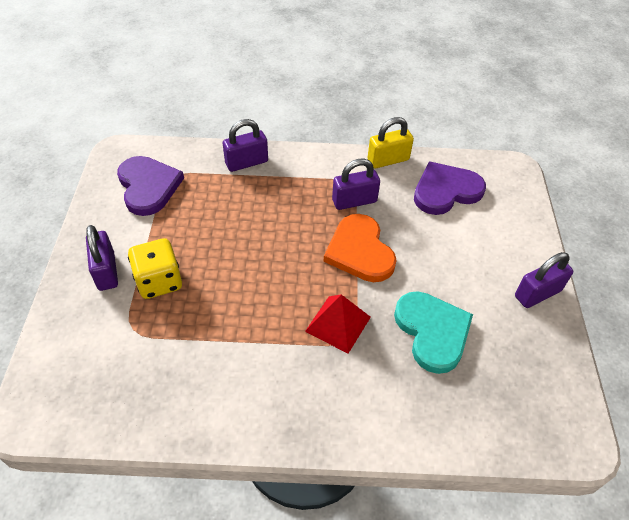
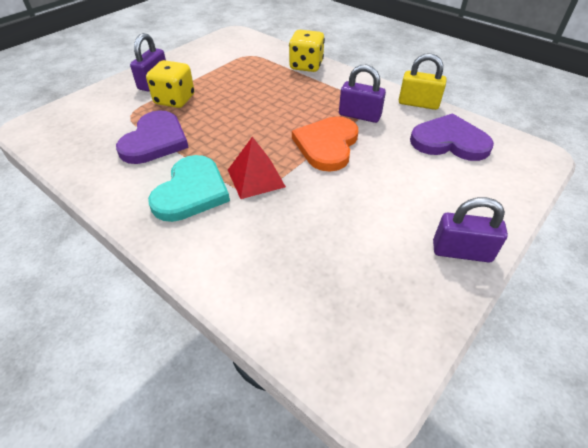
camera: 40 degrees right, 5 degrees down
(148, 186) = (229, 54): purple heart -> purple heart (155, 141)
(246, 162) = (306, 66): purple padlock -> yellow dice
(432, 331) = (324, 223): turquoise heart -> turquoise heart (191, 191)

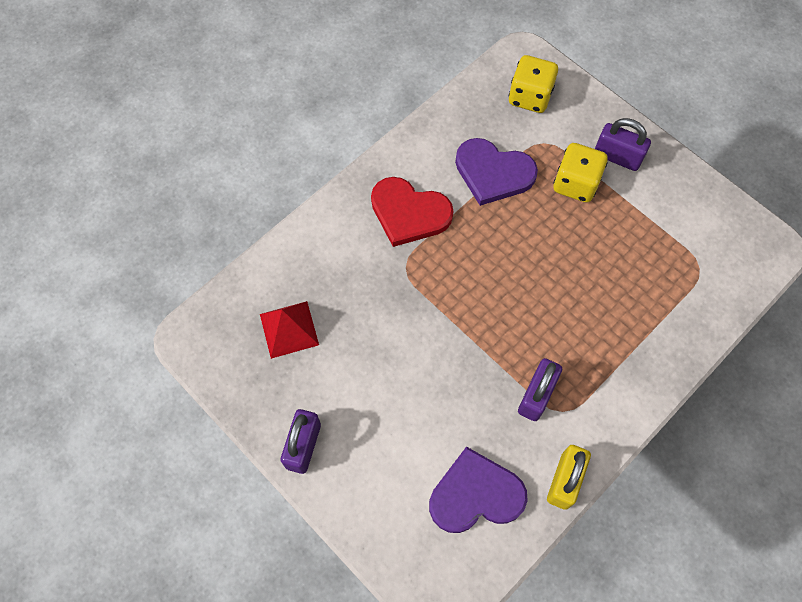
camera: 95 degrees right, 20 degrees up
(191, 191) = (409, 213): turquoise heart -> red heart
(256, 178) = (424, 270): red pyramid -> red pyramid (289, 329)
(306, 66) = (669, 343): yellow dice -> yellow dice (530, 97)
(327, 145) = (476, 347): orange heart -> none
(449, 141) = (475, 494): purple heart -> purple heart turned 120 degrees counterclockwise

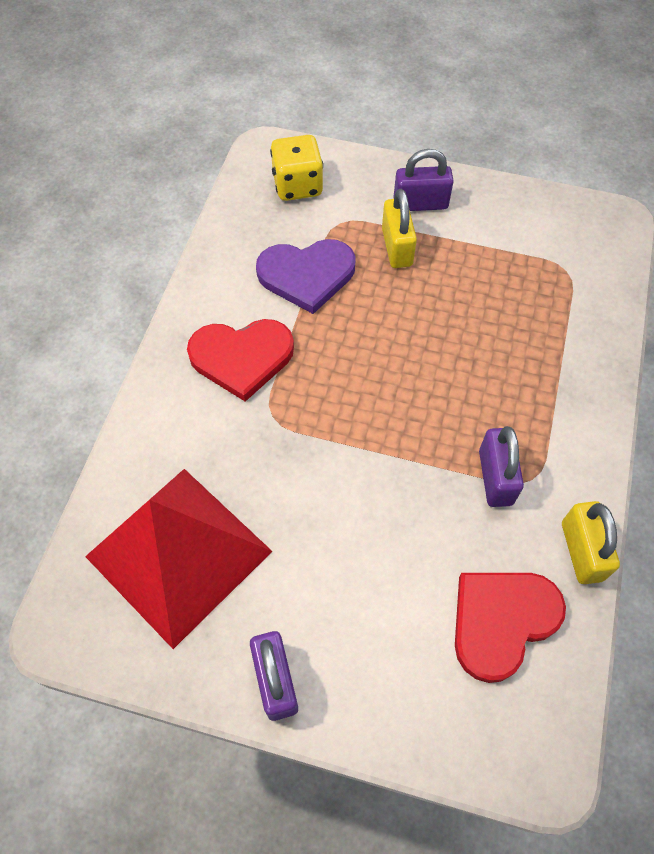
camera: 30 degrees left, 5 degrees down
(289, 329) = (178, 554): red pyramid -> red pyramid, size x2.02
(475, 494) = (502, 621): purple heart -> red heart
(575, 184) = (397, 247): yellow dice -> yellow padlock

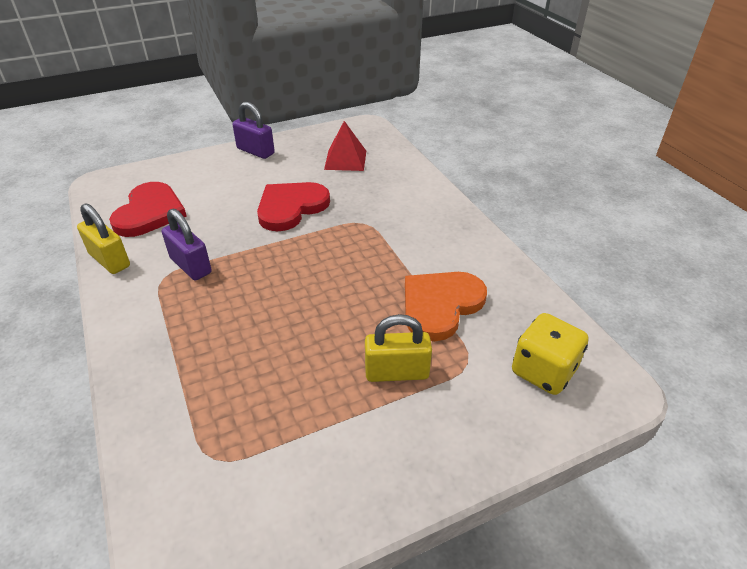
camera: 140 degrees right, 20 degrees down
(178, 554) = (345, 160): red pyramid -> red pyramid, size x0.49
(242, 357) = (418, 237): red heart -> red heart (291, 207)
(307, 275) = (440, 305): purple heart -> orange heart
(397, 247) = (396, 372): yellow padlock -> yellow padlock turned 45 degrees counterclockwise
(420, 204) = (419, 432): purple padlock -> none

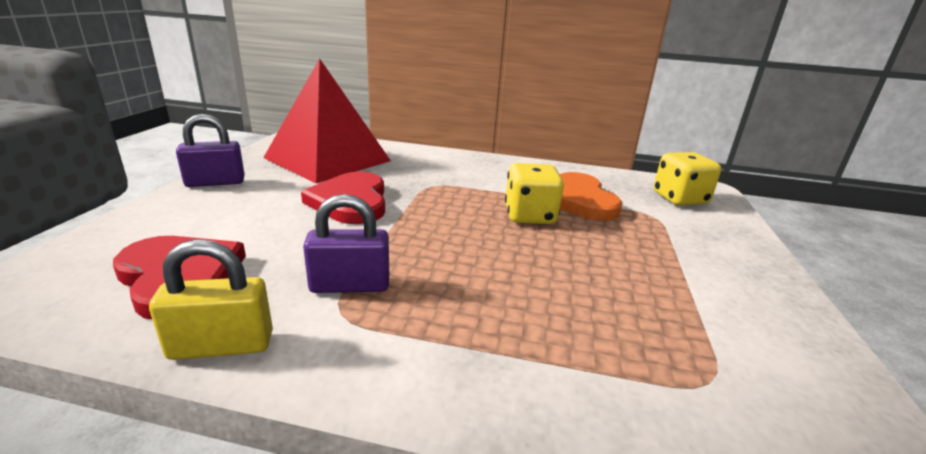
camera: 55 degrees left, 15 degrees down
(345, 160) = (327, 159): red pyramid -> red pyramid, size x2.02
(369, 292) = (530, 216): none -> yellow dice
(396, 372) = (644, 242): yellow padlock -> none

